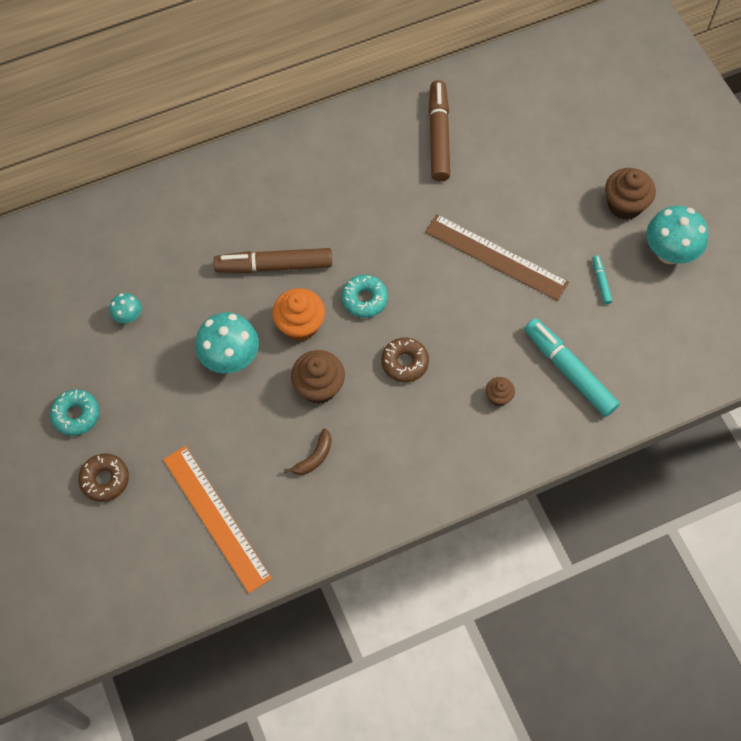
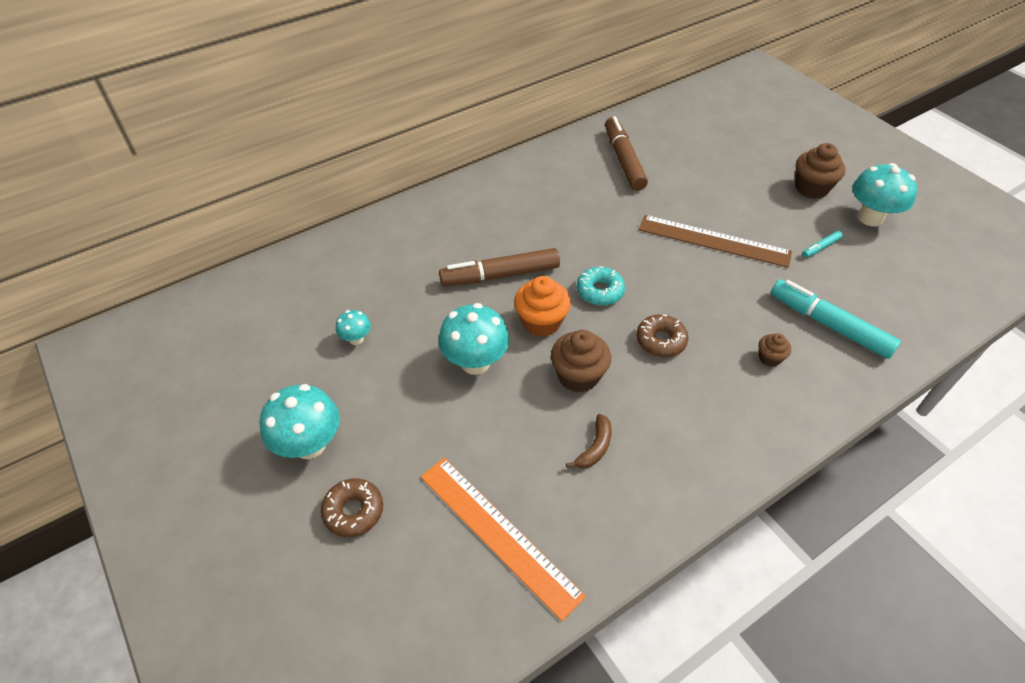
camera: 10 degrees left, 15 degrees down
(76, 415) = (309, 445): turquoise donut -> turquoise mushroom
(601, 282) = (820, 247): turquoise marker -> turquoise marker turned 105 degrees counterclockwise

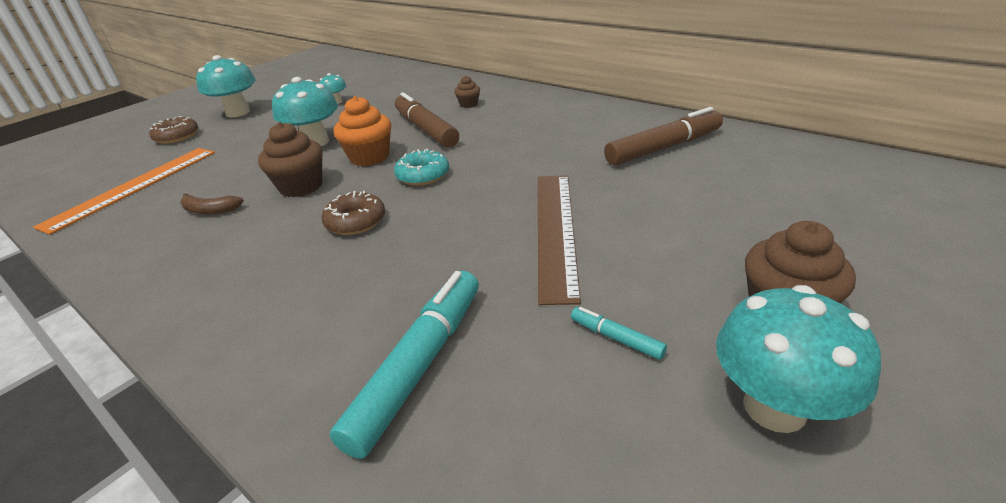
camera: 75 degrees right, 15 degrees down
(769, 358) = (337, 307): brown cupcake -> brown cupcake (468, 104)

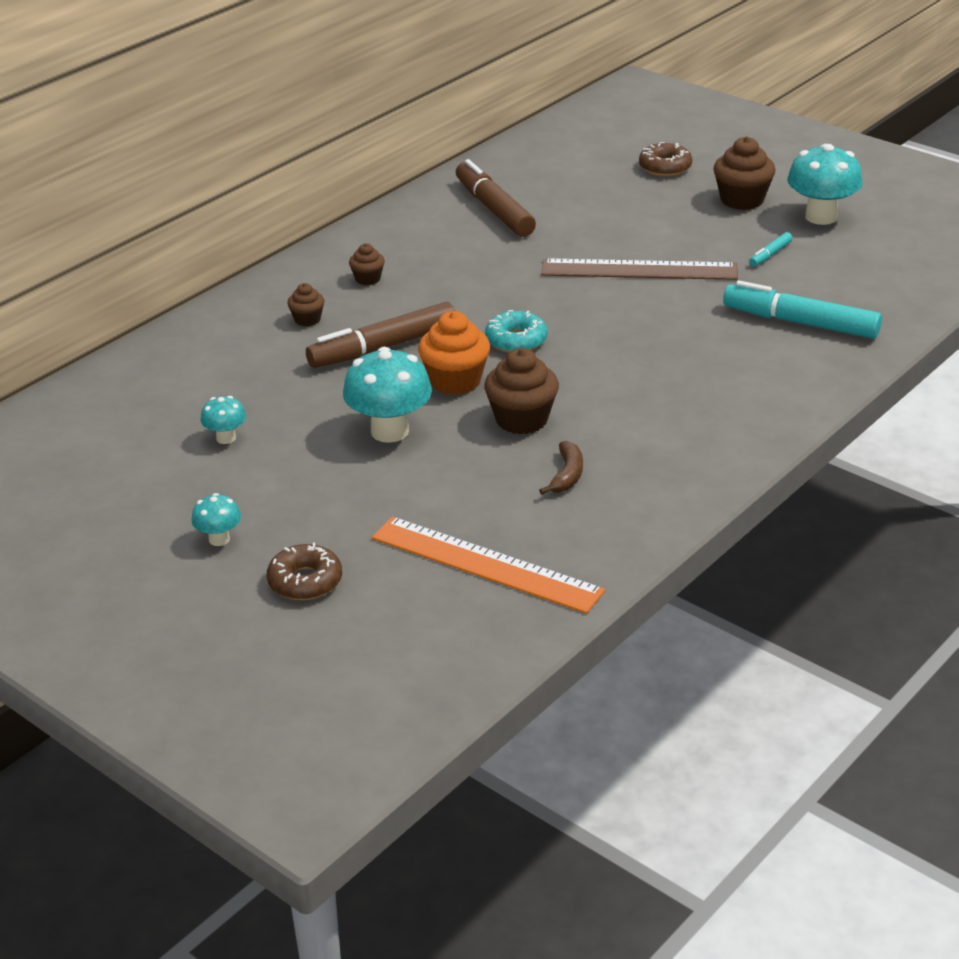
camera: 90 degrees left, 0 degrees up
(238, 112) = (219, 539): turquoise mushroom -> turquoise mushroom, size x0.52
(356, 221) = (608, 371): brown donut -> brown donut (665, 167)
(526, 115) = (368, 279): none -> brown cupcake

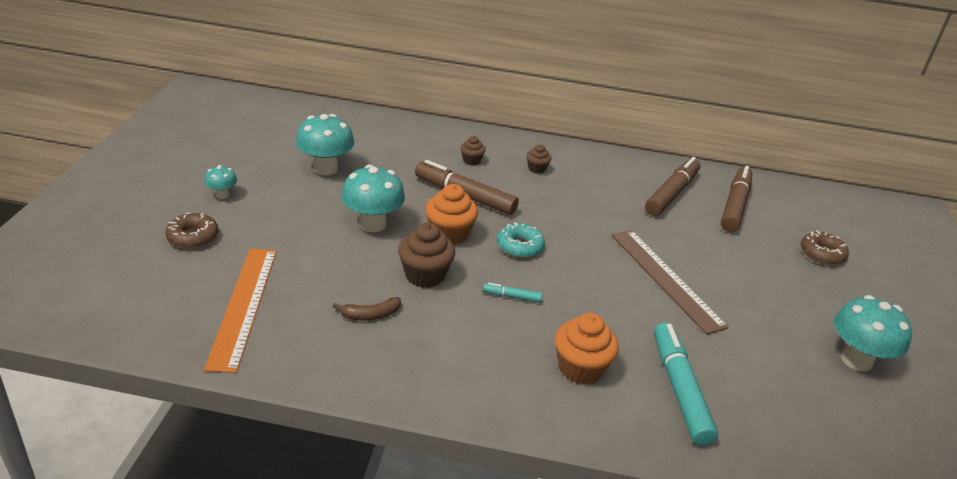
camera: 55 degrees right, 0 degrees up
(226, 438) = (325, 168): turquoise mushroom -> turquoise mushroom, size x1.94
(547, 181) = (734, 205): none -> brown marker
(738, 367) = (580, 368): none -> orange cupcake
(742, 200) = (826, 306): brown cupcake -> none
(770, 254) = (763, 344): turquoise marker -> turquoise marker (512, 296)

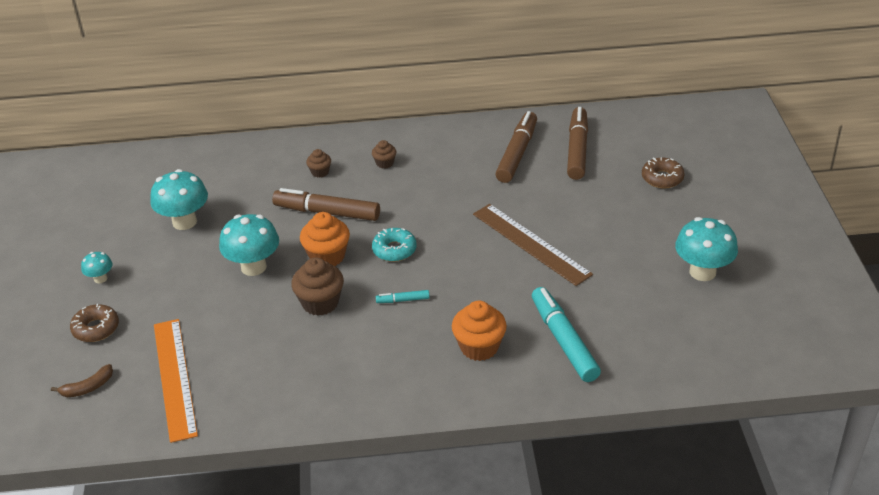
camera: 10 degrees left, 5 degrees up
(370, 315) = (288, 353): brown banana -> brown banana (88, 387)

